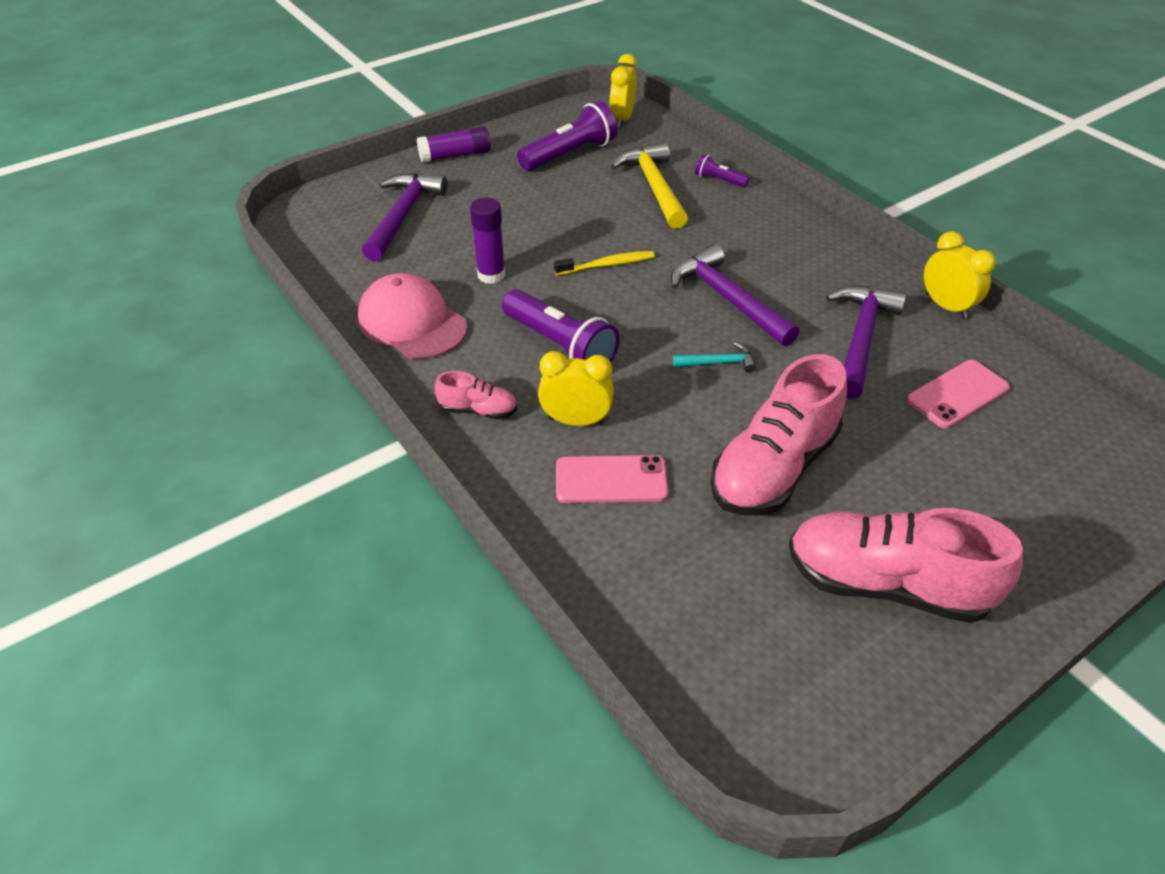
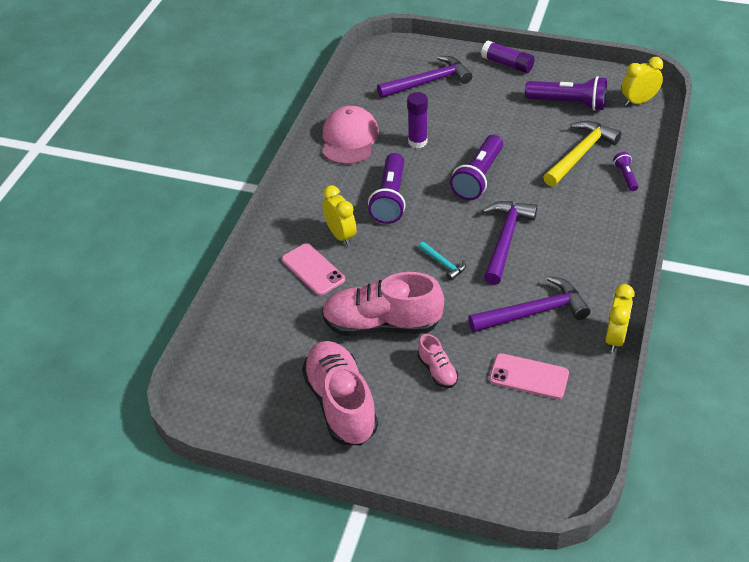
camera: 55 degrees right, 0 degrees up
(478, 410) = (312, 199): pink shoe -> pink shoe (437, 371)
(607, 265) = (478, 177): yellow toothbrush -> purple flashlight

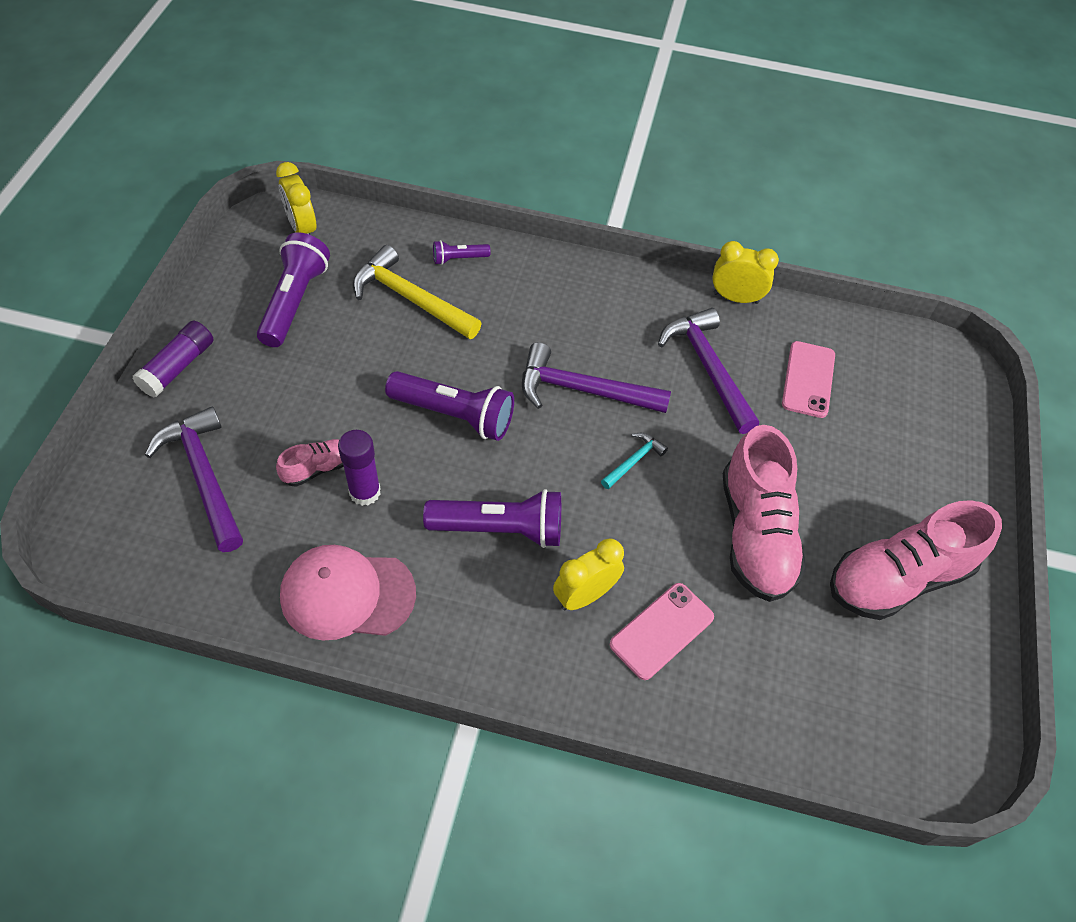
camera: 100 degrees left, 10 degrees up
(437, 371) = (820, 470): pink shoe -> pink shoe (318, 468)

